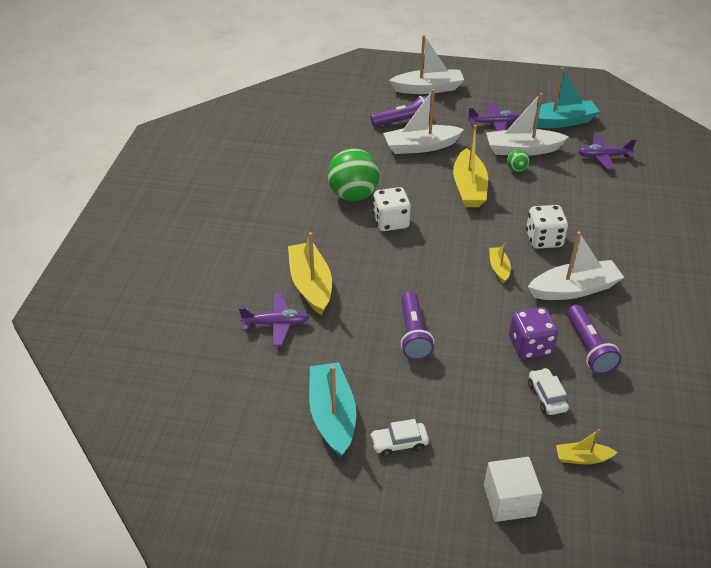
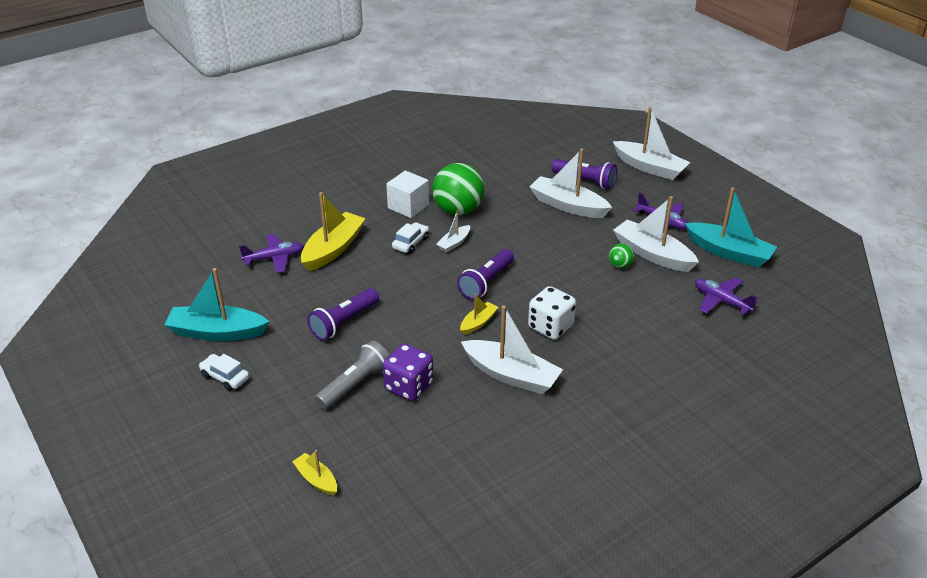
camera: 45 degrees right, 5 degrees down
(276, 324) = (274, 258): purple plane -> purple plane turned 60 degrees counterclockwise
(332, 415) = (217, 332): turquoise boat -> turquoise boat turned 120 degrees counterclockwise
(391, 222) = (454, 243): white dice -> white boat
(469, 188) = (555, 255): yellow boat -> none
(496, 373) = (355, 385): none -> grey flashlight
(509, 500) = (228, 462): white cube -> white cube (408, 206)
(546, 396) = (362, 425): white car -> white car (410, 243)
(588, 348) = (449, 420): purple flashlight -> purple flashlight (486, 282)

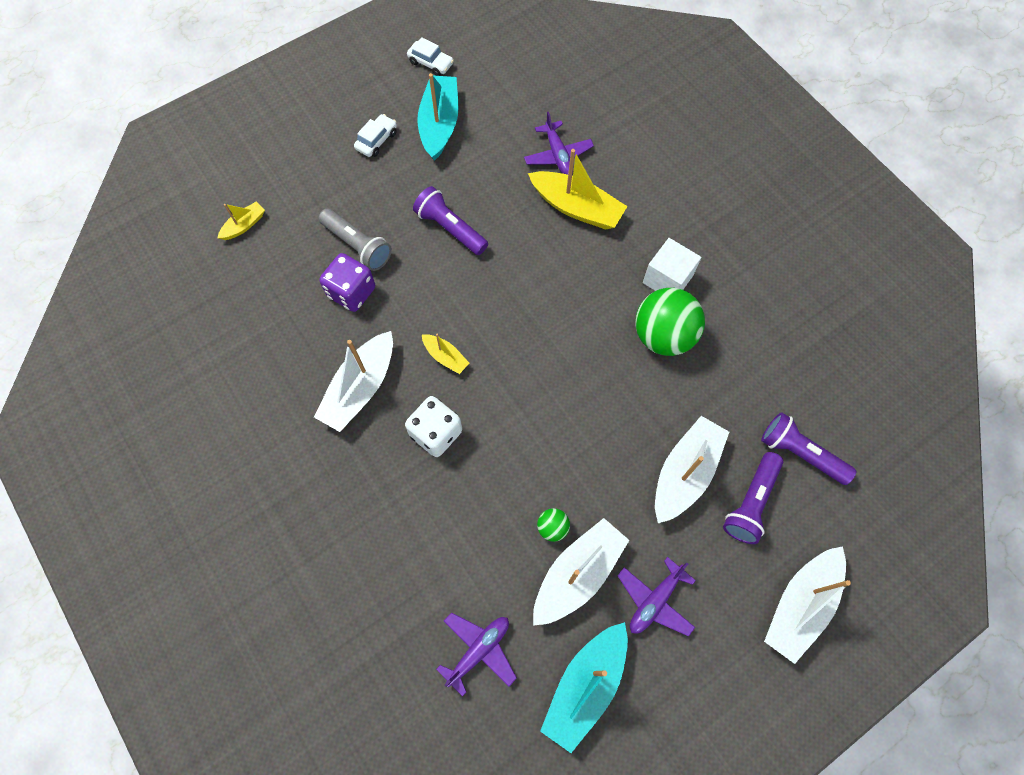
camera: 90 degrees right, 30 degrees up
(410, 243) = (591, 285): white car -> white car (431, 63)
(454, 243) = (592, 331): white boat -> none
(486, 282) = (517, 366): purple flashlight -> purple flashlight (800, 453)

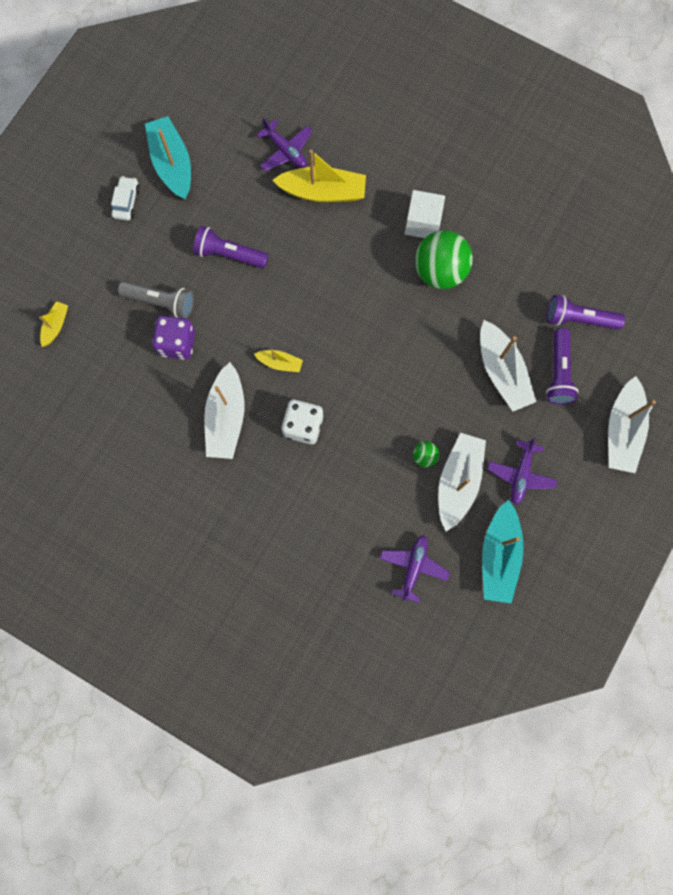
camera: 25 degrees left, 10 degrees up
(431, 63) = (135, 109): white car -> none
(685, 473) = (502, 372): white boat -> white boat turned 150 degrees clockwise

